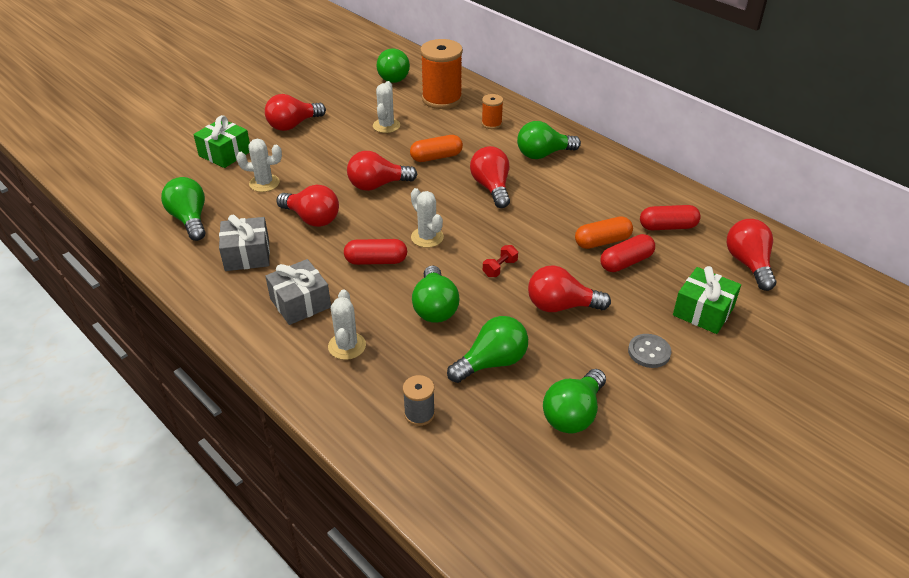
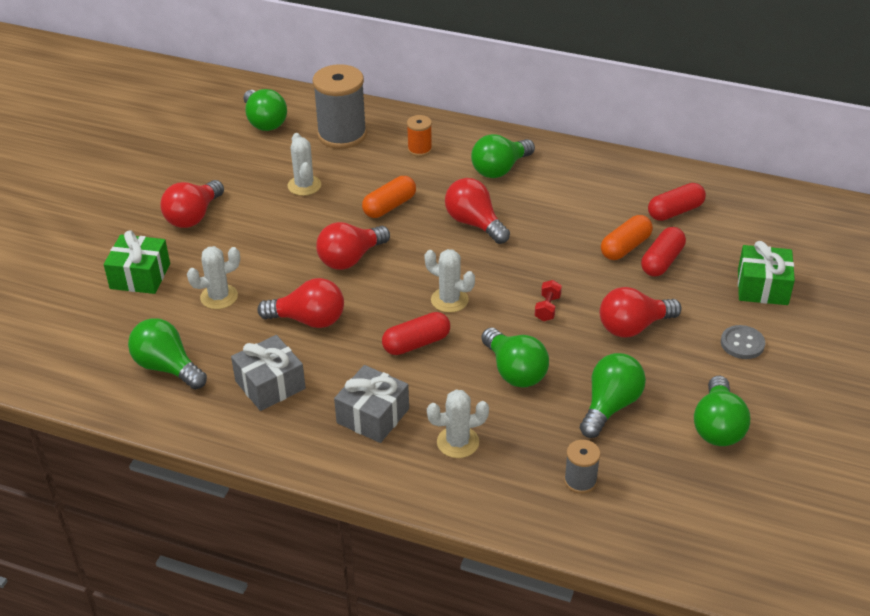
camera: 25 degrees left, 0 degrees up
(347, 346) = (458, 442): white cactus -> white cactus turned 75 degrees counterclockwise
(442, 99) = (342, 135): orange spool -> grey spool
(748, 264) = (771, 226): red light bulb -> none

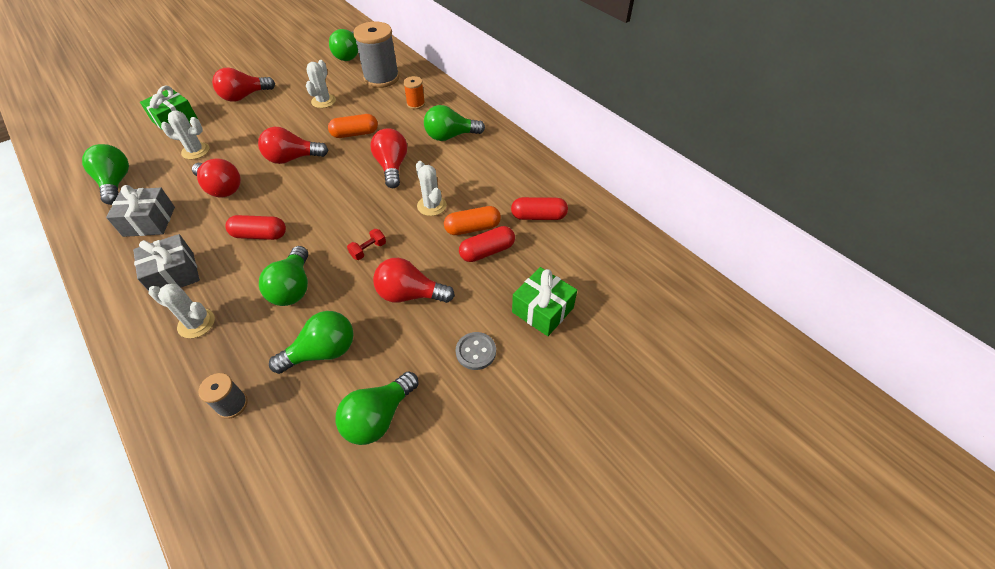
camera: 30 degrees right, 10 degrees up
(449, 300) = (315, 214): white cactus -> white cactus (431, 206)

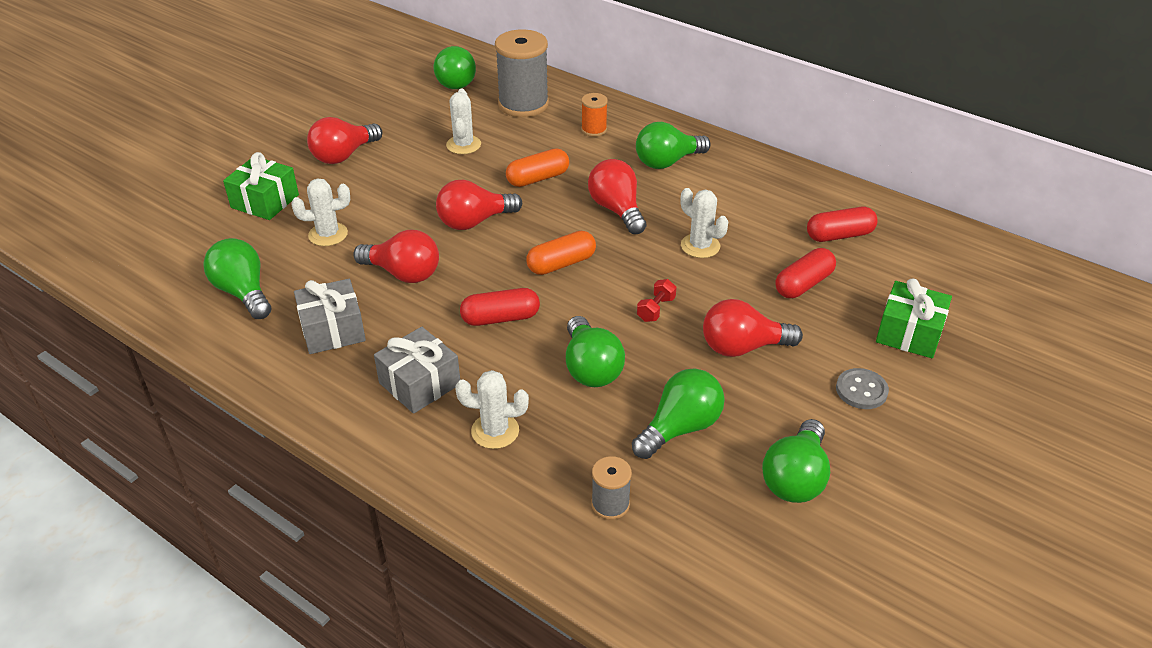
camera: 15 degrees left, 10 degrees down
(472, 228) = (768, 262): orange capsule -> orange capsule (561, 264)

